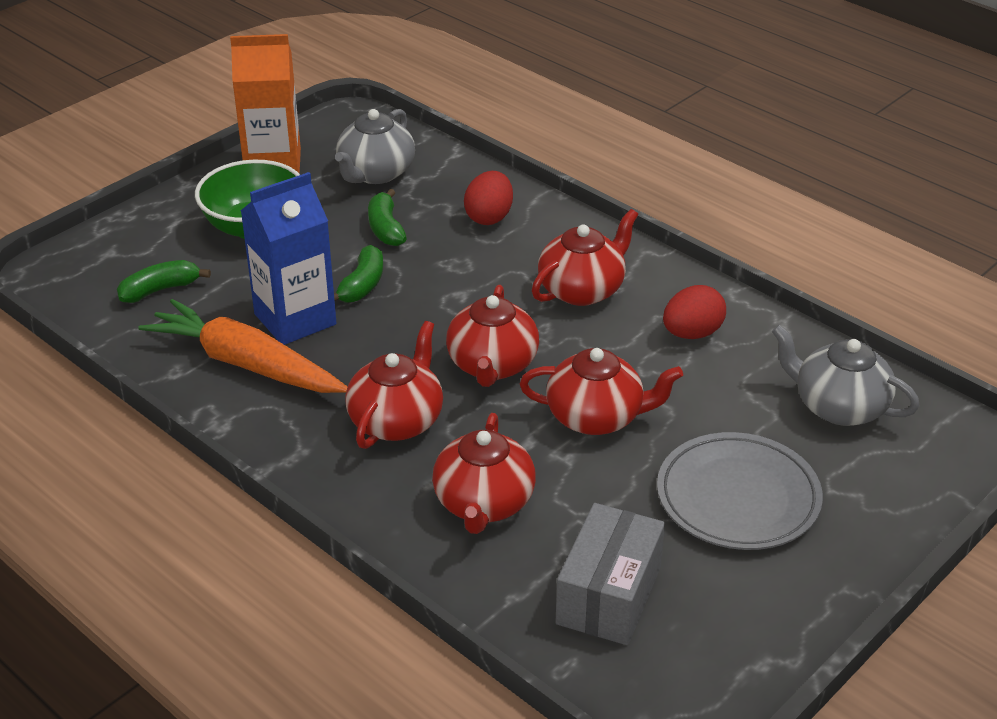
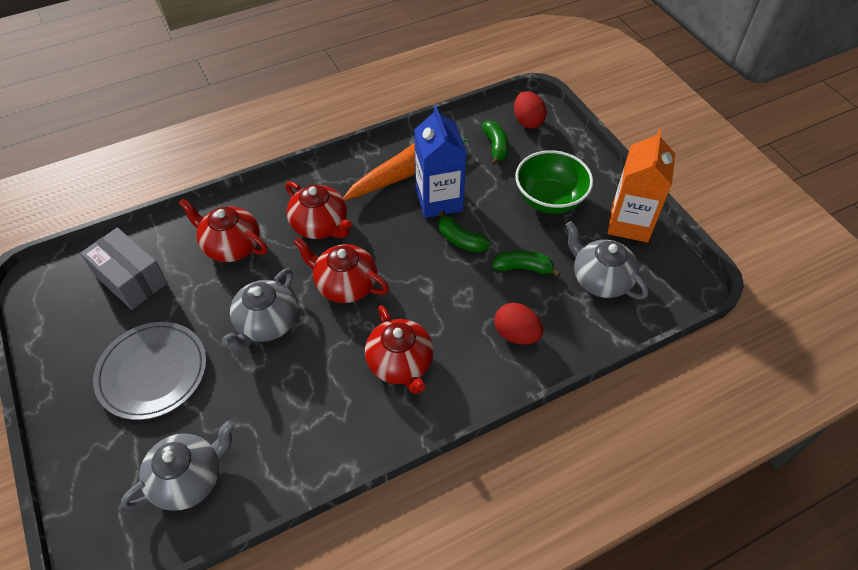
camera: 110 degrees right, 15 degrees up
(596, 417) = (266, 324): red teapot -> grey teapot
(692, 333) = (317, 416): red egg -> red egg (527, 121)

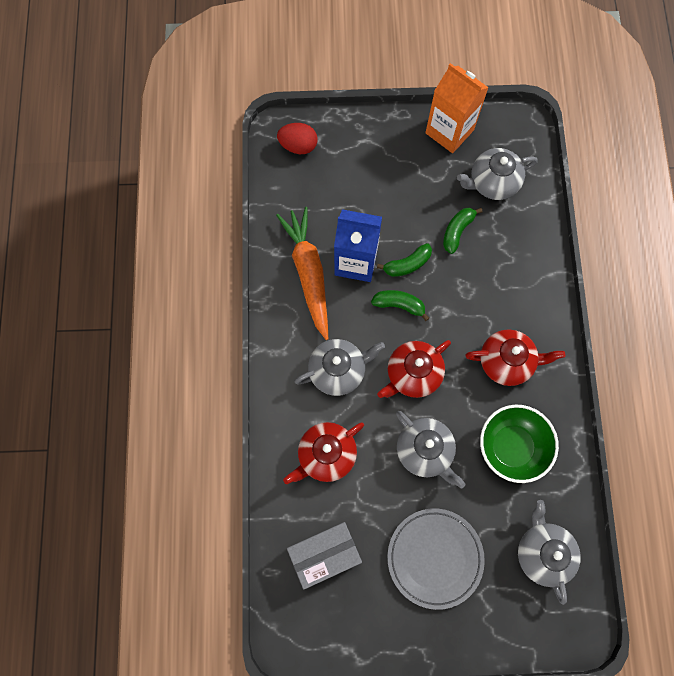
camera: 65 degrees left, 20 degrees up
(320, 225) = (338, 370): red teapot -> grey teapot
(495, 147) = (316, 187): green banana -> green banana (399, 305)
(516, 334) = (515, 267): red egg -> none
(549, 199) = (397, 176): green bowl -> green bowl (511, 447)

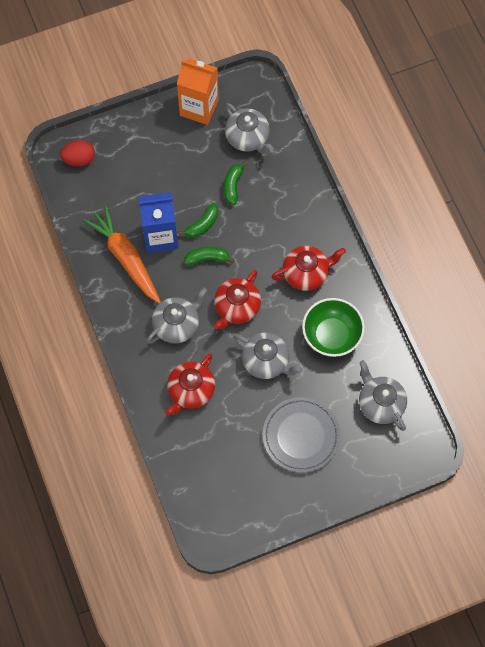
camera: 20 degrees left, 5 degrees down
(325, 554) = (216, 463): grey box -> none
(492, 182) = (248, 138): grey teapot -> grey teapot turned 90 degrees counterclockwise

